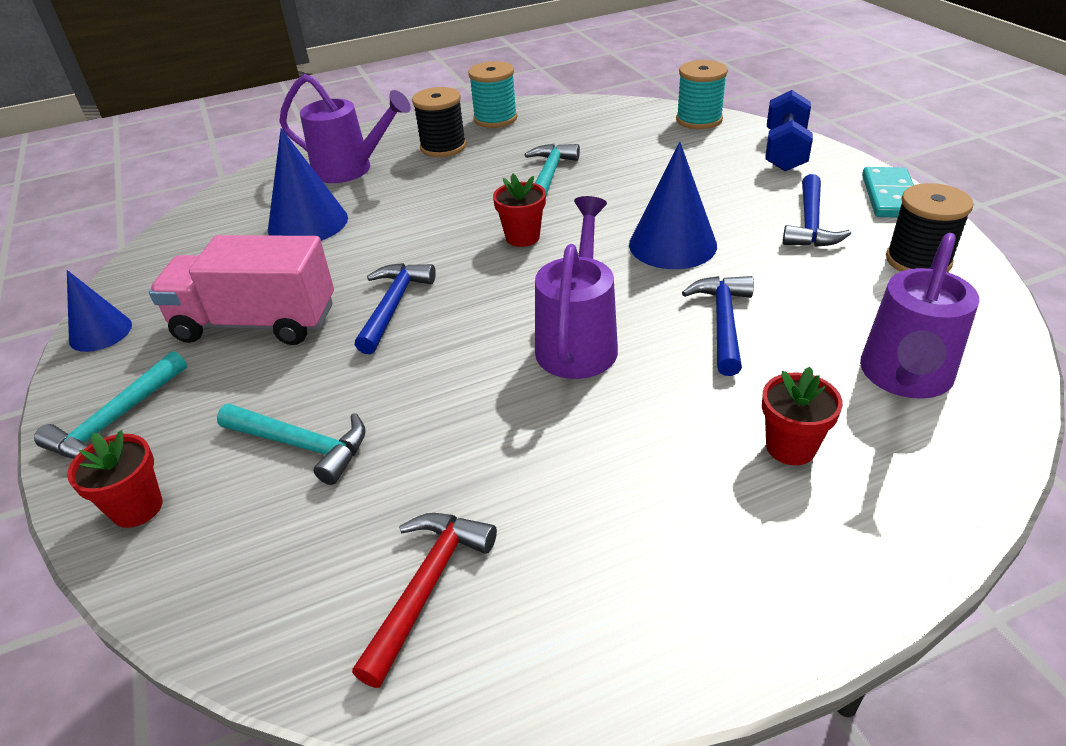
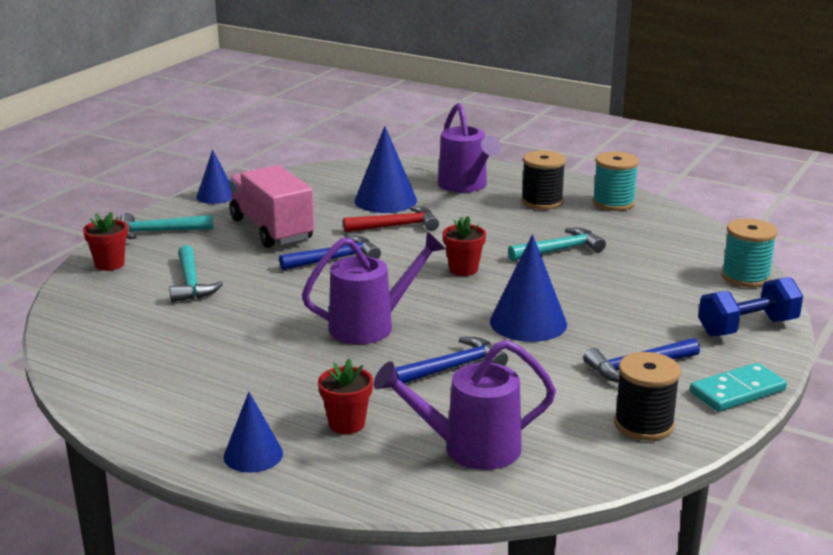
camera: 50 degrees right, 15 degrees down
(427, 586) = (130, 352): red hammer -> red hammer (397, 226)
(815, 562) = (253, 455): none -> blue cone

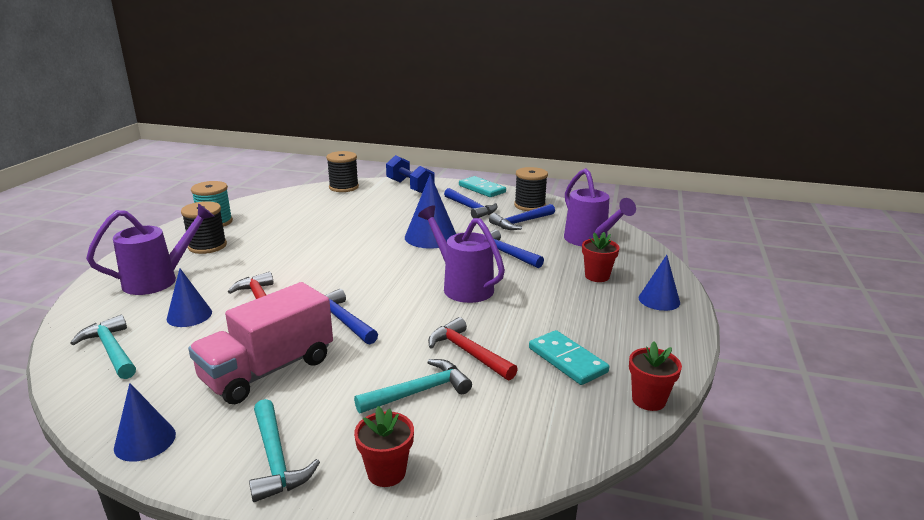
camera: 105 degrees left, 0 degrees up
(178, 358) = (567, 360): none -> turquoise domino
(232, 311) = (468, 352): none -> red hammer
(385, 200) = (189, 315): blue cone -> blue cone, size x0.64
(463, 269) = (351, 264): red flower pot -> red flower pot (648, 400)
(560, 250) = (309, 234): turquoise hammer -> turquoise hammer (111, 350)
(564, 401) = (520, 222): none -> blue hammer
(745, 277) = (344, 187): turquoise spool -> black spool

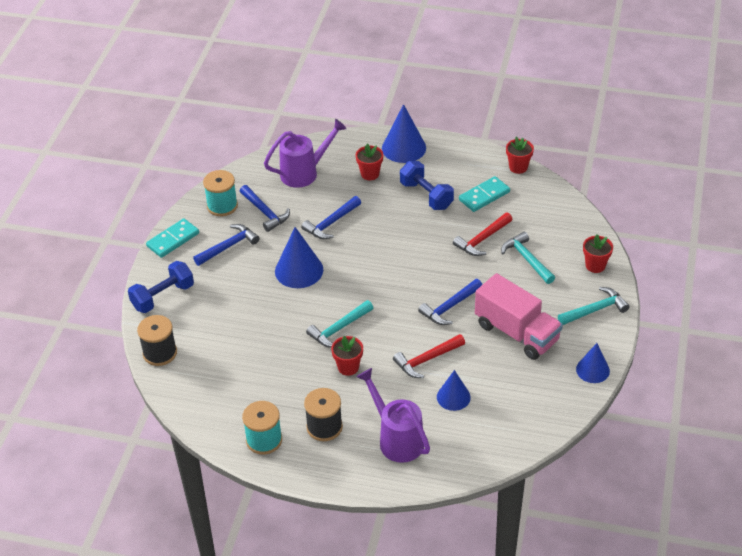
camera: 90 degrees left, 20 degrees up
(111, 350) = (506, 425): turquoise hammer -> turquoise hammer (339, 329)
(278, 258) = (348, 367): none -> red flower pot
(463, 286) = (392, 245): purple watering can -> none
(529, 205) = (222, 206): black spool -> turquoise spool
(561, 312) = (426, 195): none -> blue dumbbell
(659, 300) = (404, 148): blue cone -> blue cone, size x1.57

